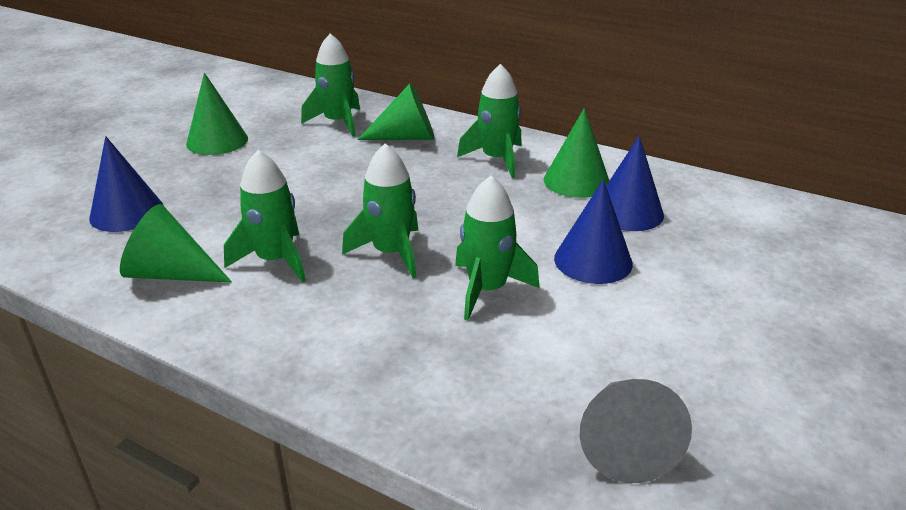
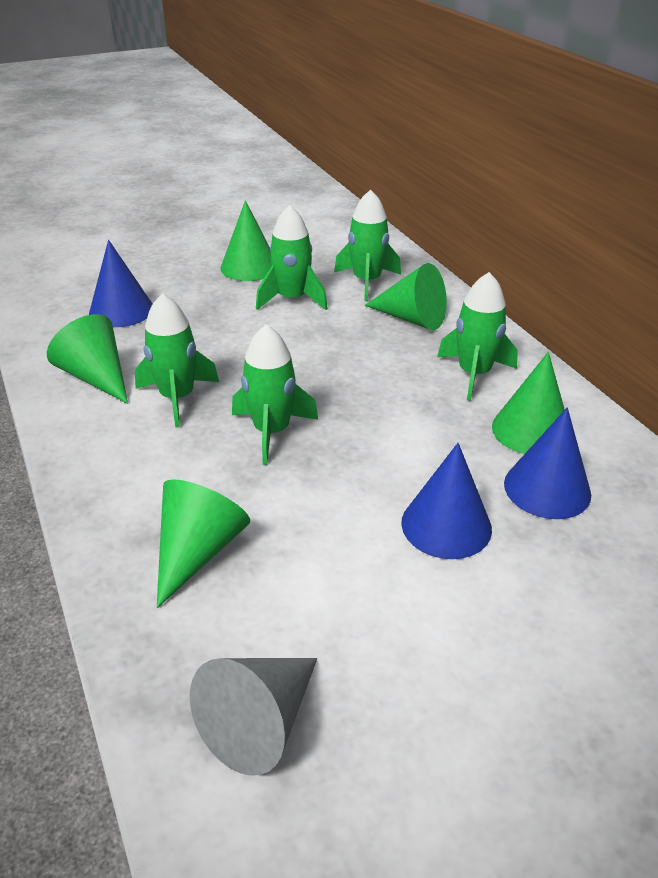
camera: 35 degrees right, 5 degrees up
(436, 359) = (198, 551): none -> green cone
(487, 290) = (312, 506): green rocket -> green rocket (292, 299)

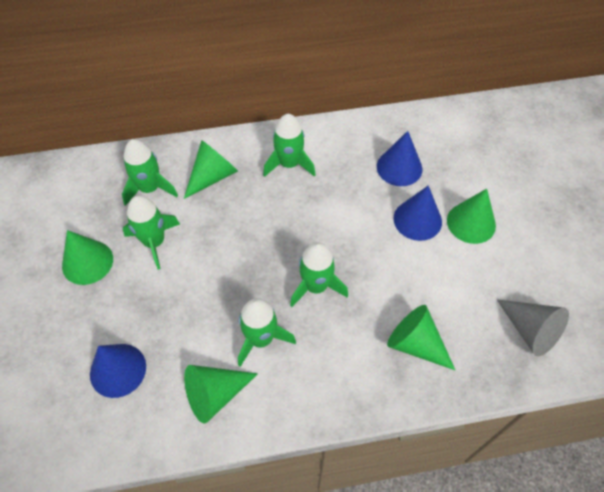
camera: 75 degrees left, 20 degrees up
(531, 430) = (350, 156): green cone -> green cone (471, 223)

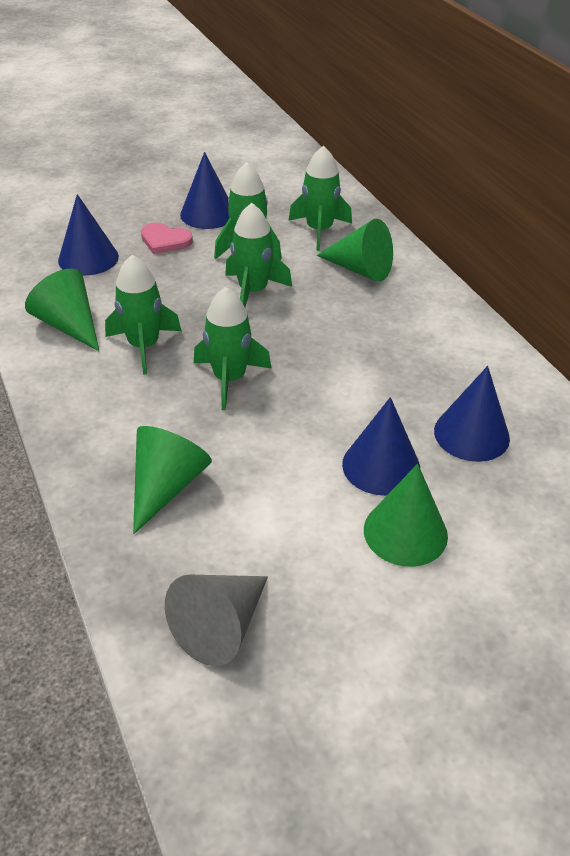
camera: 75 degrees right, 15 degrees down
(87, 262) = (208, 214): green cone -> blue cone
(116, 302) = (165, 241): none -> pink heart
(289, 164) = (415, 325): green rocket -> green rocket (253, 291)

